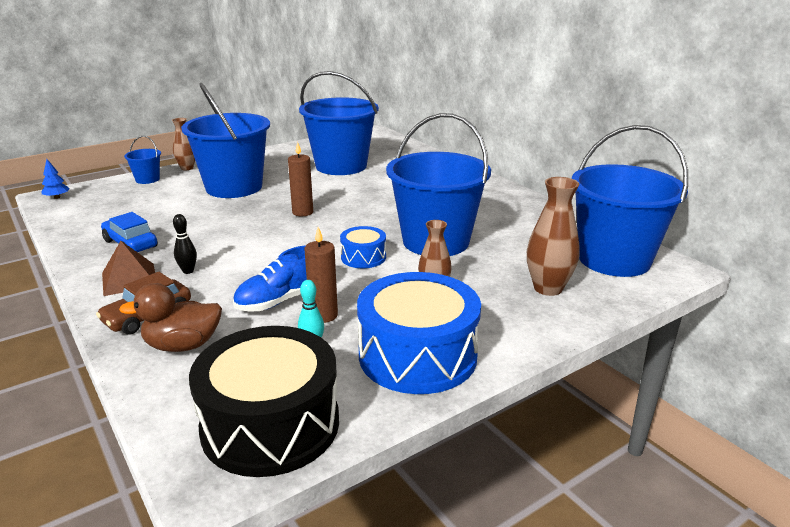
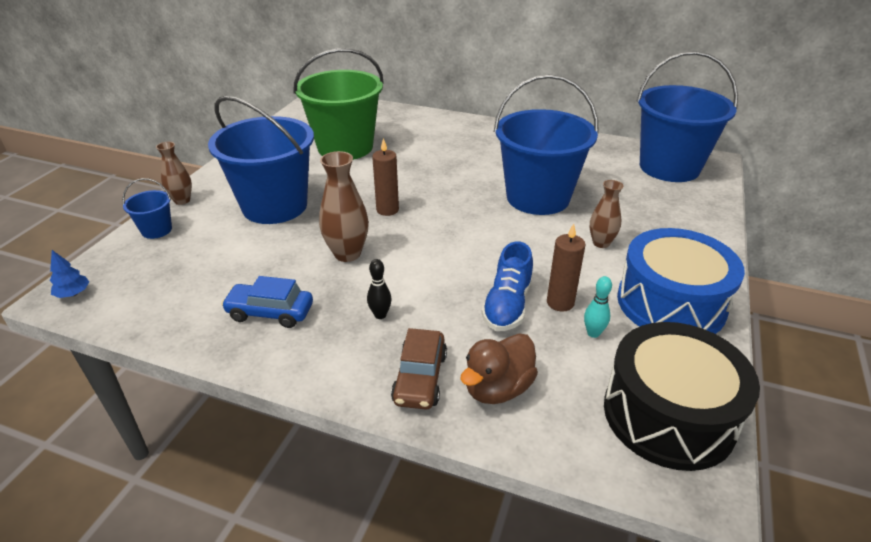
camera: 35 degrees left, 10 degrees up
(129, 279) = (336, 350): brown pyramid -> none
(341, 166) = (345, 147): blue bucket -> green bucket
(363, 257) = (507, 235): blue drum -> none
(548, 288) = (666, 208): brown vase -> brown vase (347, 254)

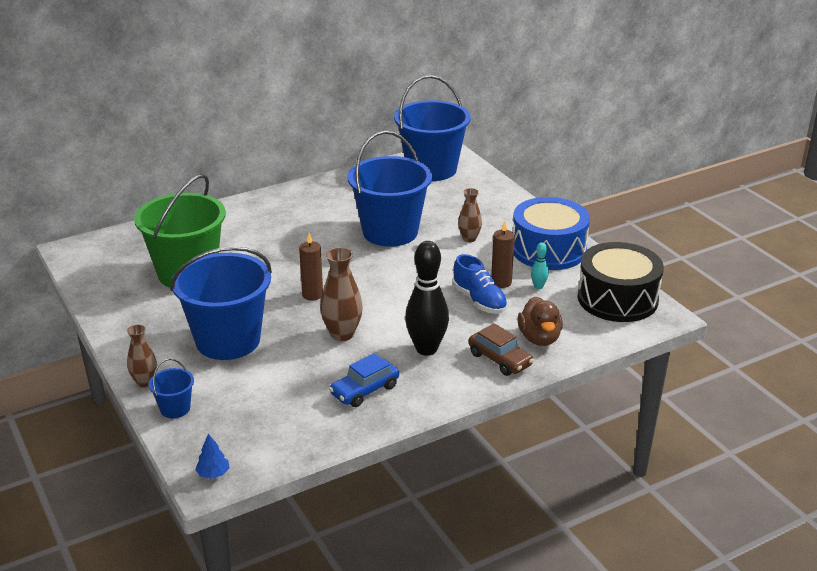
camera: 50 degrees left, 5 degrees down
(380, 315) = (426, 349): black bowling pin -> black bowling pin, size x2.25

